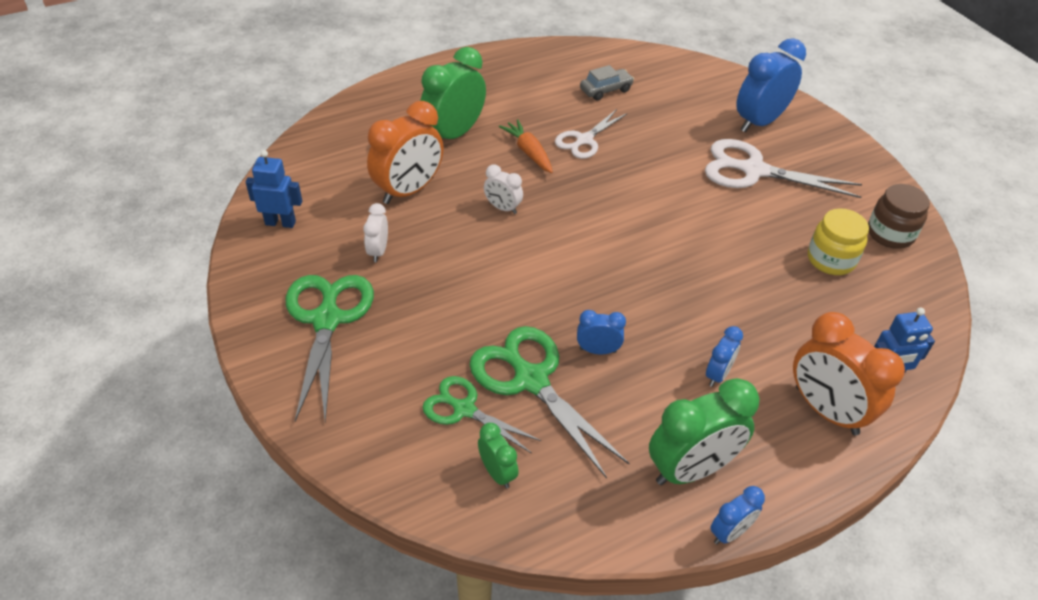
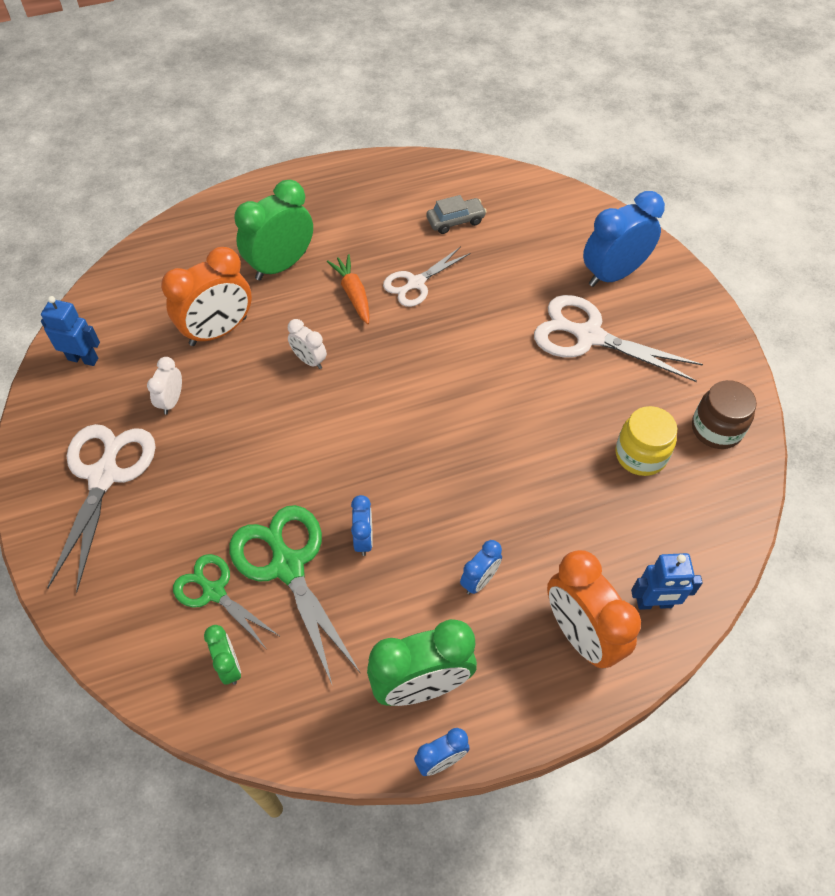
camera: 10 degrees right, 10 degrees up
(327, 319) = (104, 475): green scissors -> white scissors
(597, 350) = (363, 539): blue clock -> blue clock turned 75 degrees clockwise

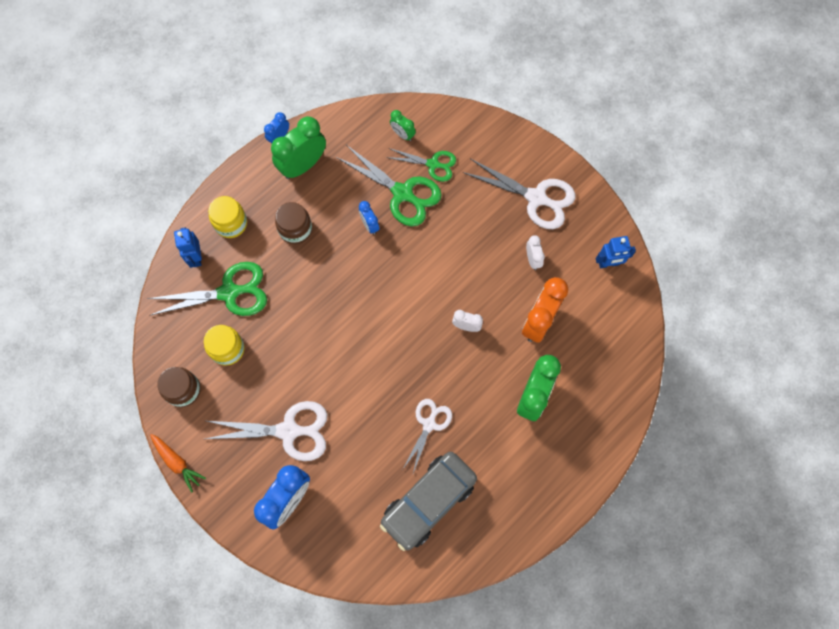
camera: 155 degrees right, 15 degrees up
(104, 475) = (536, 198): white scissors -> white scissors turned 45 degrees counterclockwise
(353, 294) = (468, 394): orange carrot -> orange carrot (177, 462)
(455, 221) = (428, 502): grey car -> grey car, size x2.11
(479, 580) = (295, 229): blue clock -> brown jar
(580, 635) = (231, 223): orange clock -> yellow jar
(615, 528) = (229, 292): none -> green scissors
(654, 603) = (196, 257): blue robot -> blue robot turned 75 degrees counterclockwise

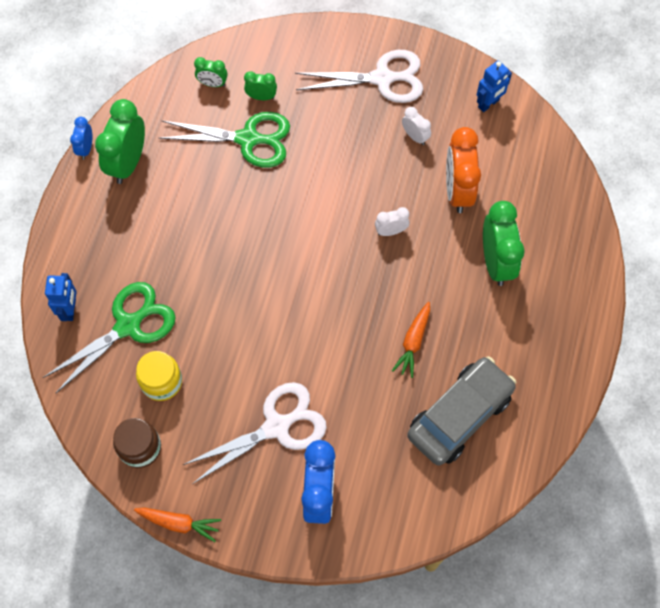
camera: 30 degrees left, 5 degrees down
(196, 257) = (70, 309): blue robot -> blue robot turned 135 degrees counterclockwise
(231, 223) = (87, 257): yellow jar -> none
(295, 229) = (160, 228): brown jar -> none
(369, 225) = (234, 186): blue clock -> none
(428, 502) = (459, 415): grey car -> grey car turned 150 degrees counterclockwise
(429, 424) = (413, 342): white scissors -> orange carrot
(433, 164) = (261, 97): green scissors -> green clock

